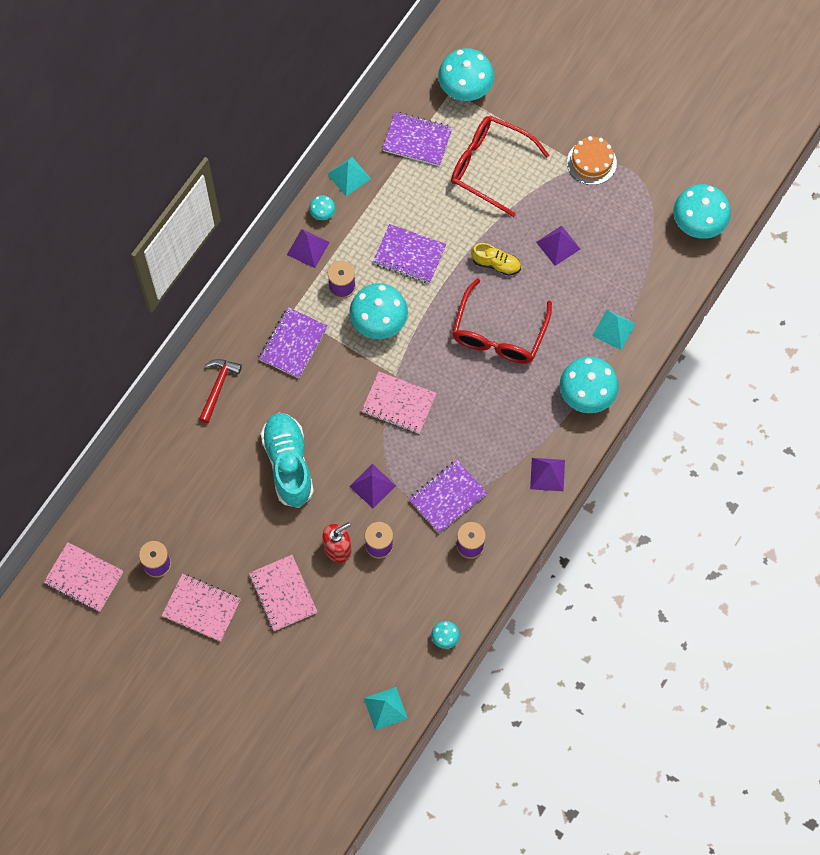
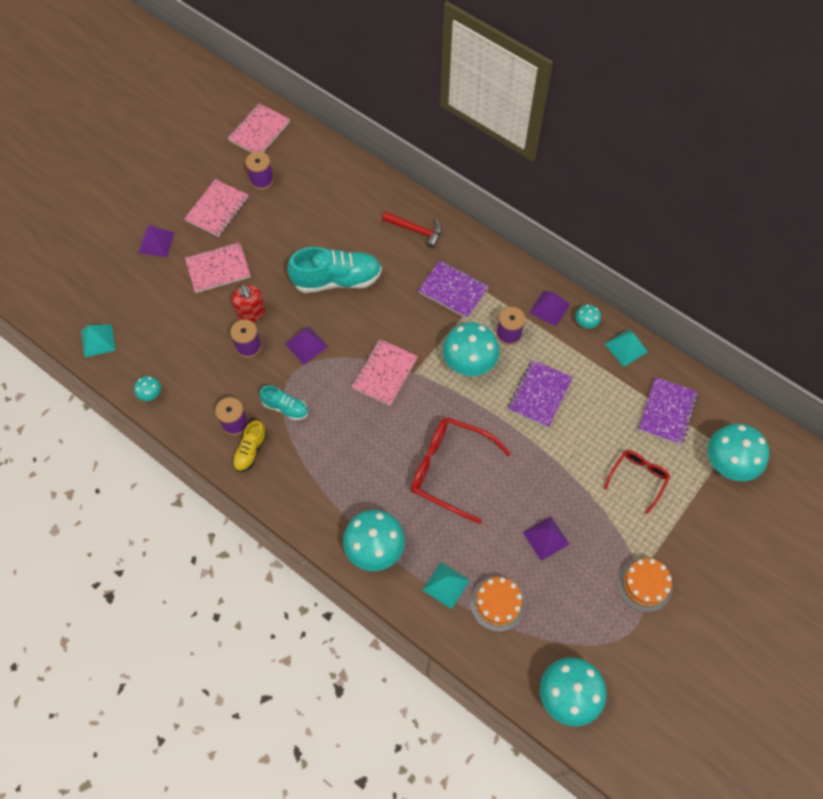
camera: 95 degrees right, 5 degrees down
(447, 497) = (285, 408): purple notebook -> turquoise shoe
(489, 166) = (638, 478): red glasses -> red glasses, size x0.59
(496, 264) = (527, 474): yellow shoe -> yellow shoe (250, 451)
(547, 474) = (295, 500): purple pyramid -> purple pyramid (156, 242)
(625, 284) = (498, 603): none -> orange cake

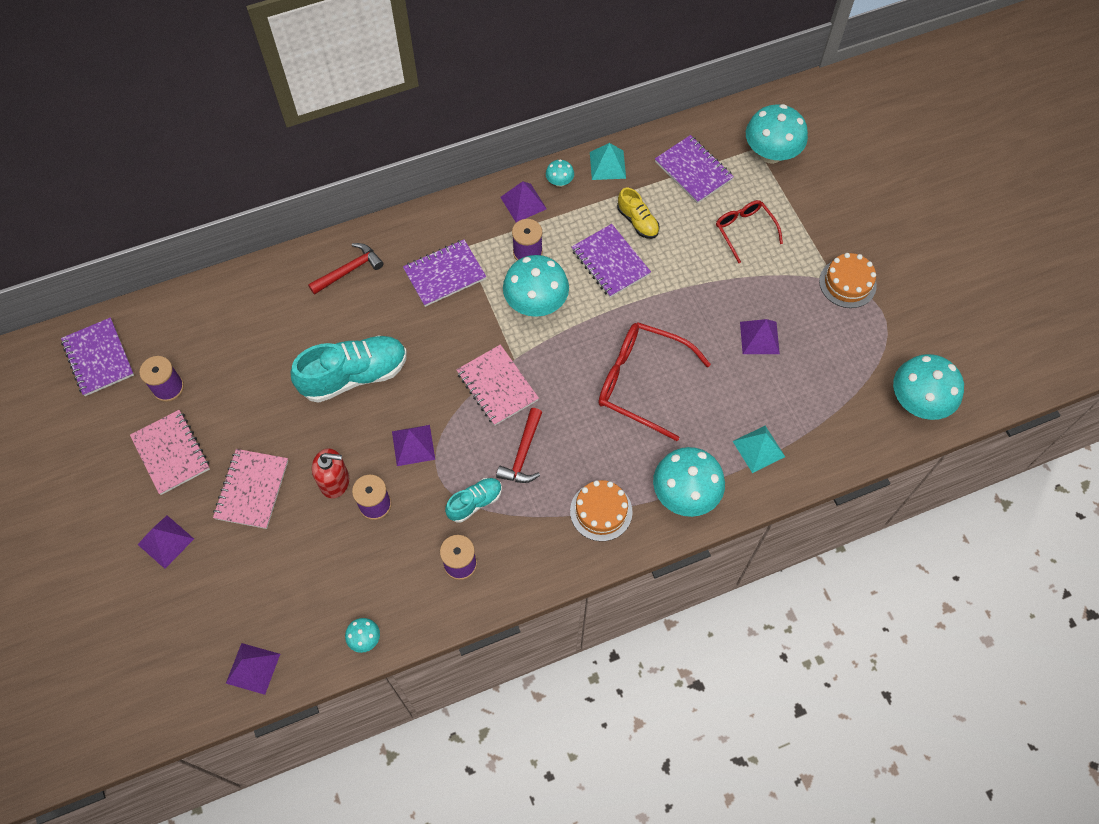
camera: 60 degrees left, 0 degrees up
(98, 340) = (253, 668): turquoise pyramid -> purple pyramid
(250, 451) = (504, 563): yellow shoe -> yellow shoe (637, 221)
(259, 131) = (98, 358): pink notebook -> purple notebook
(337, 280) = (354, 375): turquoise shoe -> turquoise shoe turned 45 degrees clockwise
(341, 419) = (523, 454): none -> red hammer
(450, 469) = (641, 382): red glasses -> red glasses turned 60 degrees clockwise
(498, 603) = (801, 413): orange cake -> orange cake (601, 511)

